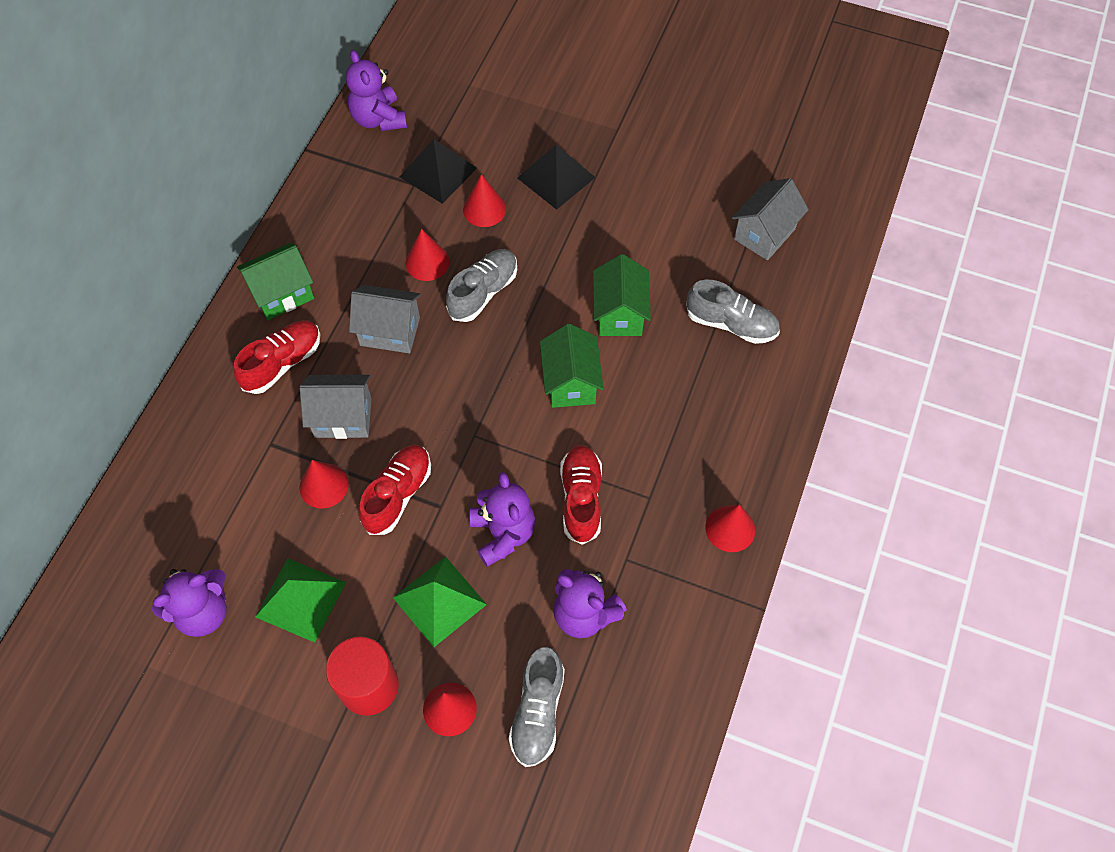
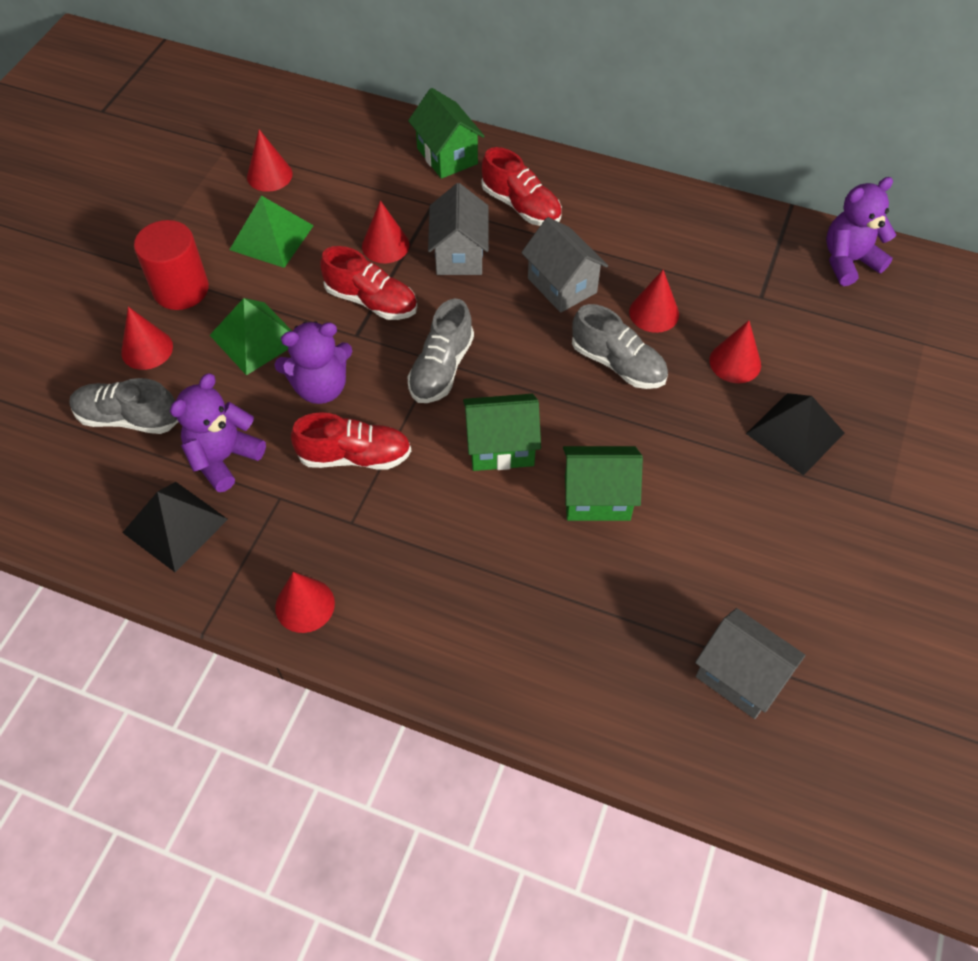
camera: 90 degrees right, 5 degrees down
(203, 611) = (269, 175): purple teddy bear -> red cone
(282, 294) = (602, 200): green house -> green house (447, 156)
(390, 331) = (562, 285): grey house -> grey house turned 45 degrees counterclockwise
(438, 172) = (781, 318): black pyramid -> black pyramid (175, 526)
(731, 324) = (589, 624): grey shoe -> grey shoe (441, 368)

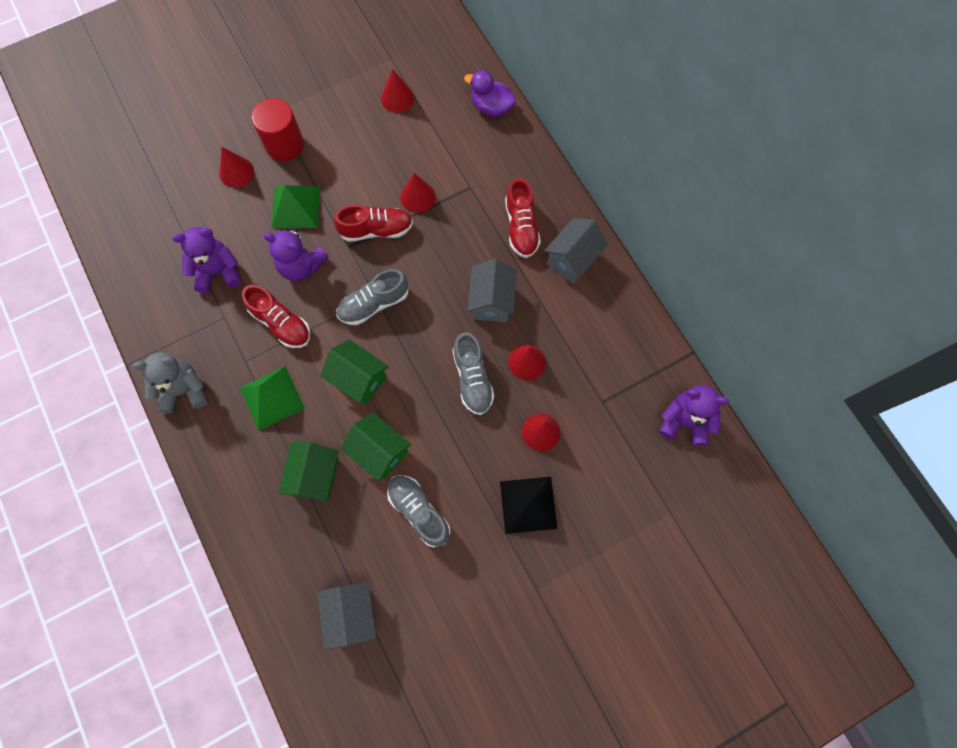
camera: 40 degrees right, 15 degrees up
(128, 418) = (193, 210): grey shoe -> grey shoe (419, 511)
(175, 526) = (163, 293): black pyramid -> none
(271, 237) = (361, 144): green pyramid -> green pyramid (272, 398)
(305, 605) = (184, 390): red cone -> grey teddy bear
(372, 301) = (376, 230): red shoe -> red shoe turned 75 degrees counterclockwise
(380, 127) = (491, 107): none -> purple duck
(447, 156) = (511, 158): green house -> green house (315, 476)
(459, 255) = (453, 235): grey house -> grey house (572, 260)

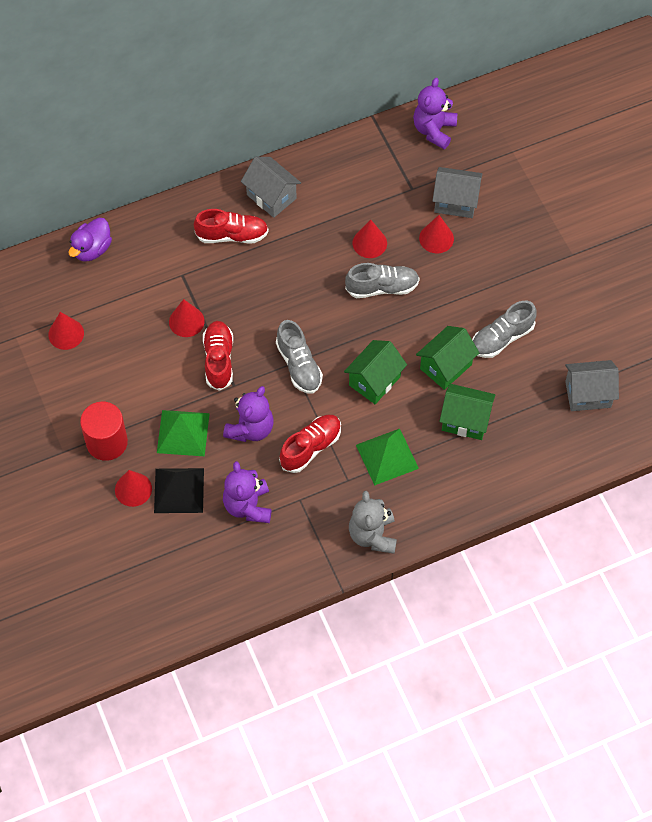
camera: 85 degrees left, 10 degrees down
(491, 301) = (307, 266): grey house -> grey house (455, 202)
(528, 504) = (500, 254): black pyramid -> black pyramid (179, 490)

